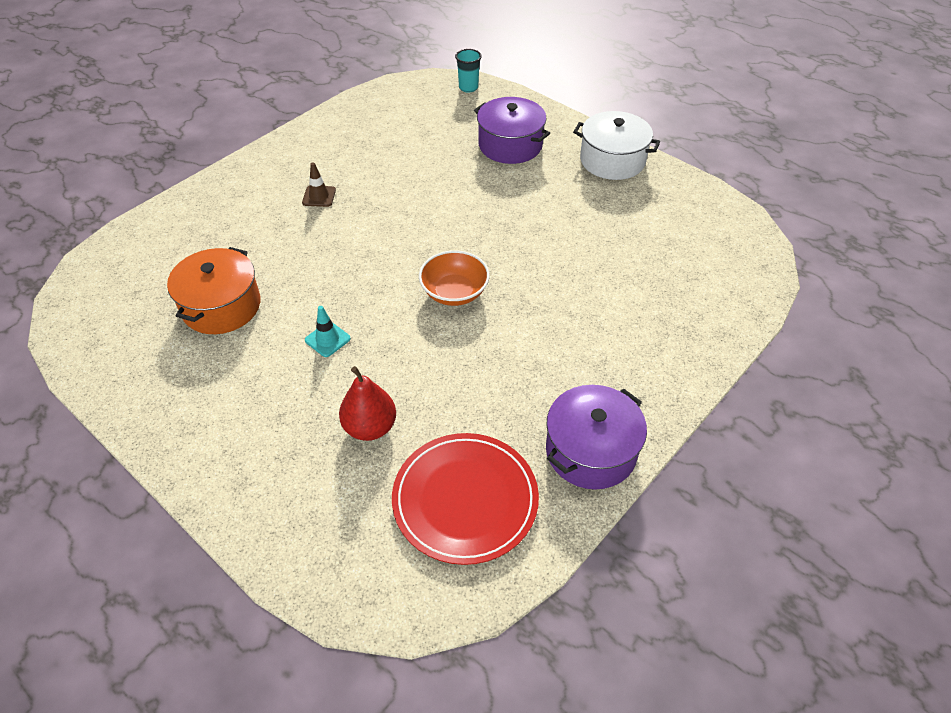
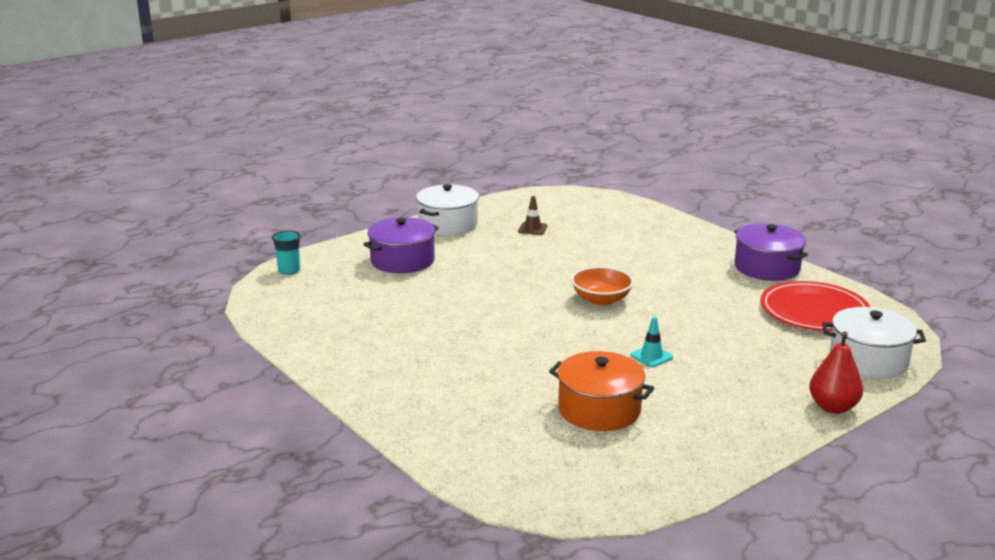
camera: 80 degrees left, 25 degrees down
(319, 196) = (441, 355): brown traffic cone -> brown traffic cone (532, 229)
(332, 552) = (868, 360): none -> white pot
(370, 427) = (751, 342): red pear -> red pear (833, 407)

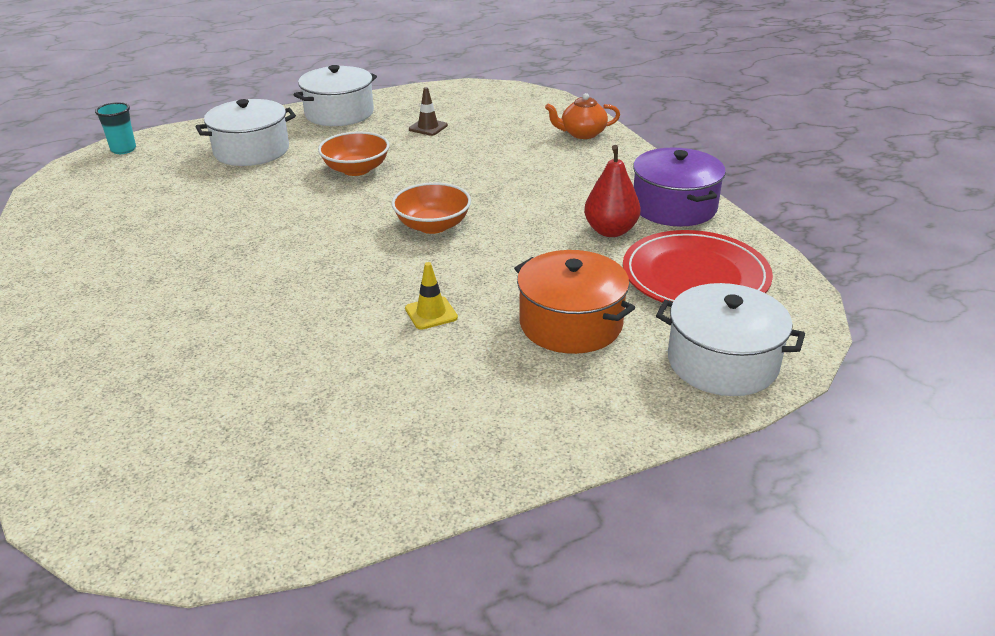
camera: 15 degrees right, 10 degrees up
(402, 261) = (251, 151): purple pot -> white pot
(504, 266) = (356, 169): none -> orange bowl
(599, 409) = (300, 383): orange pot -> orange pot (570, 324)
(651, 356) = (431, 313): turquoise traffic cone -> yellow traffic cone
(659, 222) = (582, 134): none -> orange teapot
(833, 407) = (620, 432): red pear -> red pear (610, 231)

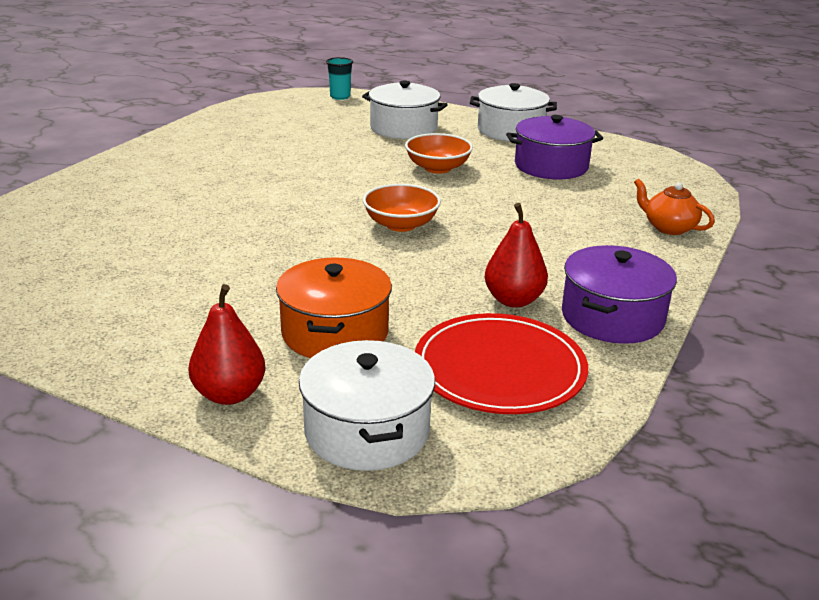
camera: 50 degrees right, 5 degrees down
(428, 127) = (551, 166): brown traffic cone -> purple pot
(431, 313) = (276, 270): yellow traffic cone -> none
(611, 410) = (229, 394): none -> red pear

